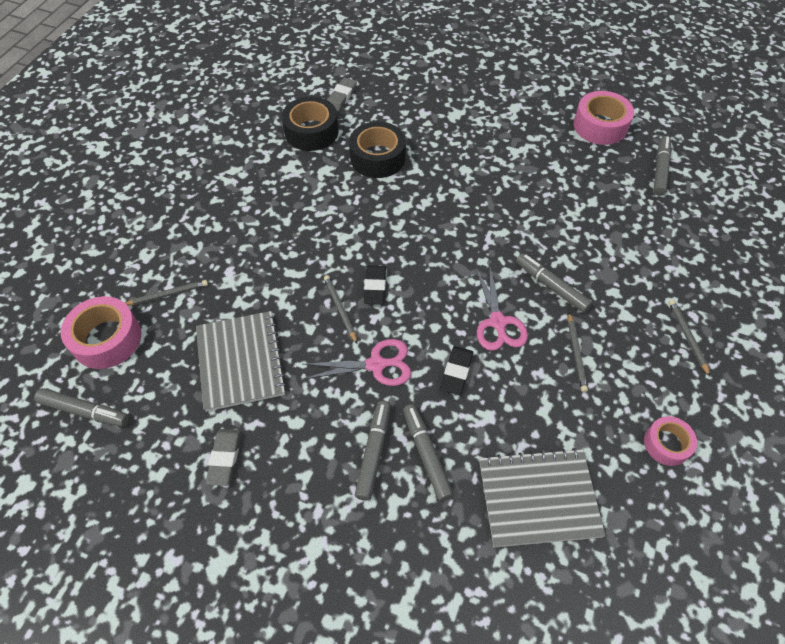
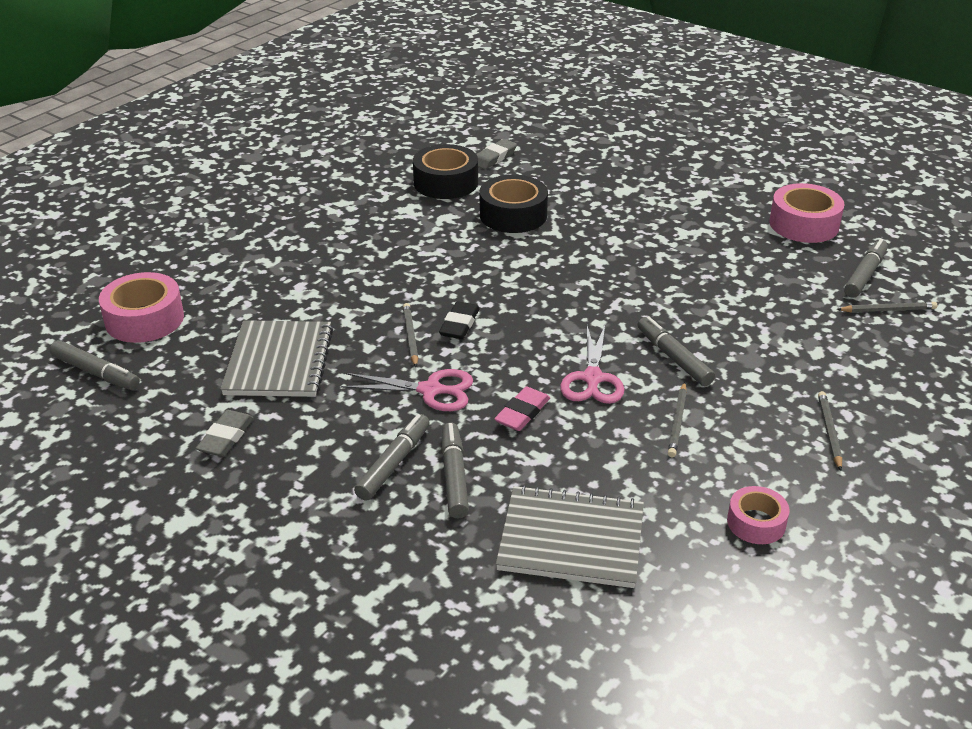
camera: 15 degrees right, 20 degrees down
(167, 295) = (224, 294): grey pencil -> grey pencil (888, 310)
(456, 372) = (522, 413): black eraser -> pink eraser

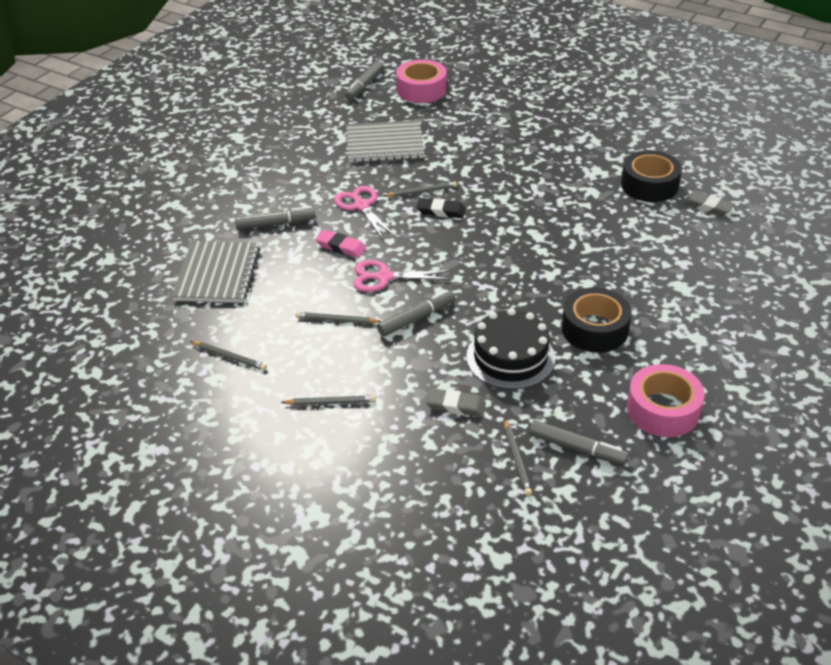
camera: 85 degrees right, 5 degrees up
(226, 437) = (308, 138): grey eraser -> grey eraser (455, 406)
(394, 463) = (287, 200): grey marker -> none
(430, 390) = (361, 206): pink scissors -> pink scissors turned 150 degrees clockwise
(513, 215) = (608, 224): black tape -> black tape (594, 329)
(738, 299) = (510, 357): none -> black cake
(756, 523) = (229, 357): pink tape -> grey pencil

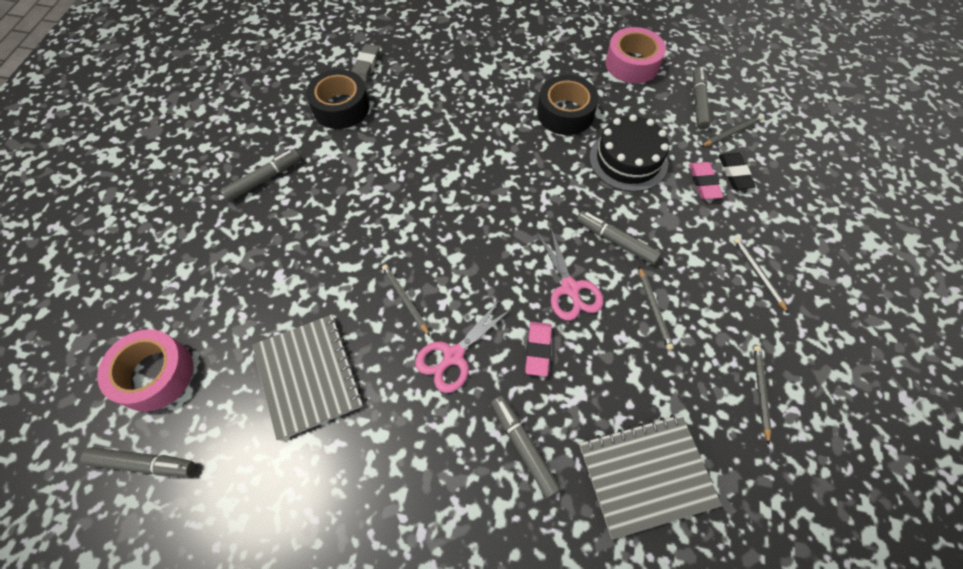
camera: 110 degrees left, 20 degrees up
(441, 211) = (437, 269): black eraser -> black eraser (734, 173)
(455, 406) = (704, 183): grey eraser -> pink eraser
(574, 139) = (264, 179): none -> grey marker

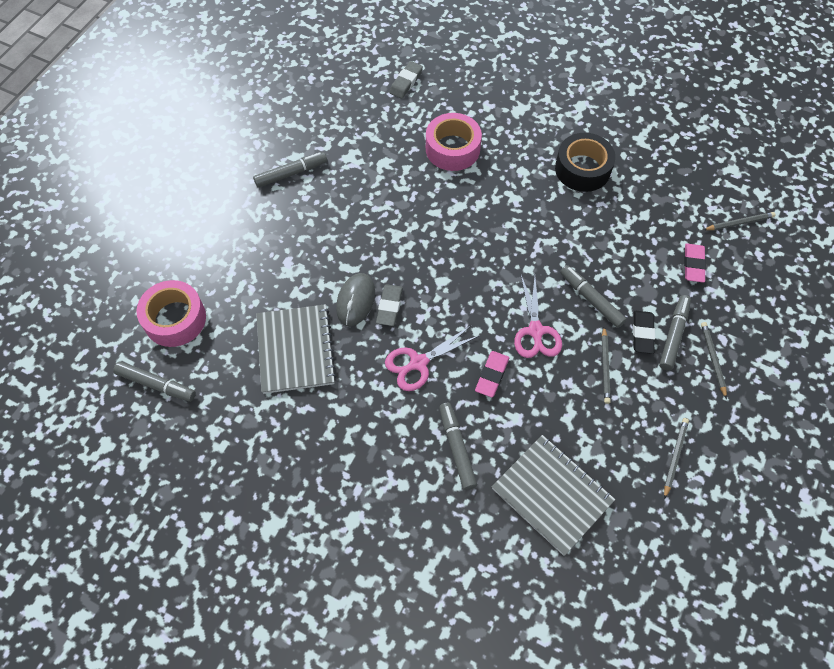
camera: 15 degrees right, 0 degrees up
(341, 107) = (373, 119): black tape -> none
(365, 301) = (355, 301): none -> grey mouse
(405, 299) = (389, 307): grey pencil -> grey eraser
(628, 160) = (628, 227): black cake -> none
(632, 64) = (665, 132): pink tape -> pink tape (452, 149)
(646, 475) = (552, 495): grey notebook -> grey notebook turned 45 degrees clockwise
(698, 102) = (718, 185): grey marker -> grey marker (673, 335)
(734, 173) = (727, 262): black eraser -> black eraser (642, 333)

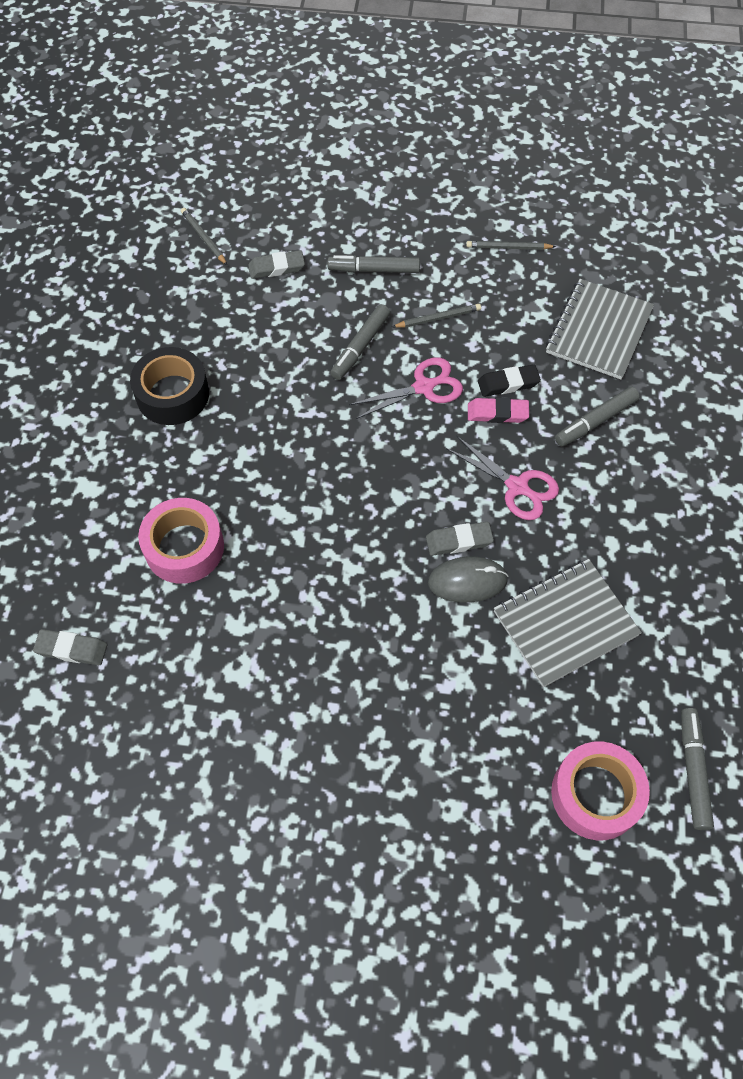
camera: 110 degrees left, 0 degrees up
(291, 173) = (298, 745): grey marker -> none
(642, 333) = (383, 295): black eraser -> black eraser (508, 383)
(693, 265) = (276, 267): pink eraser -> grey eraser
(713, 359) = (388, 235): grey pencil -> none

